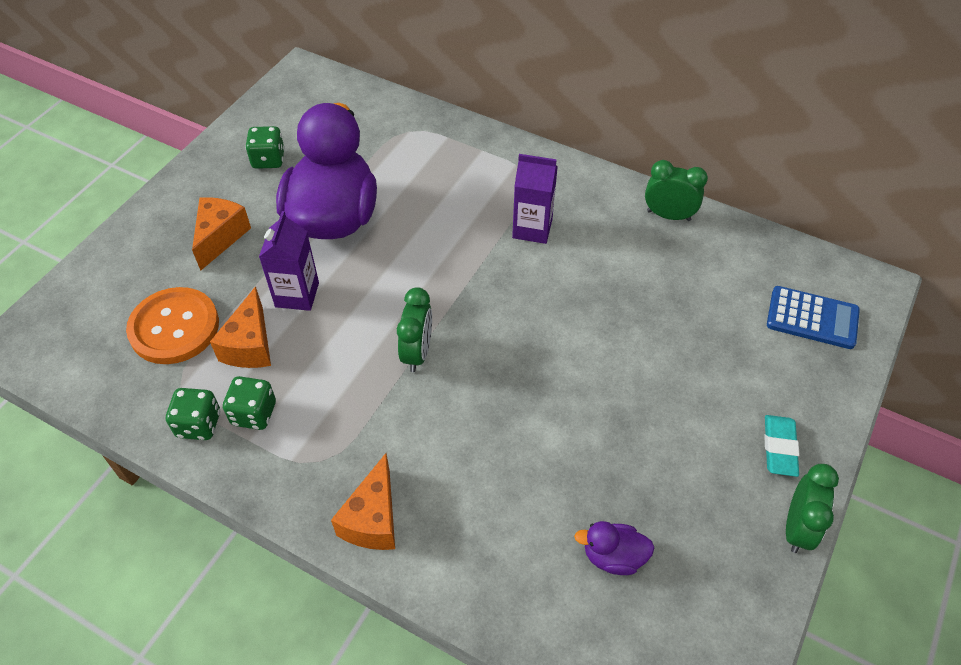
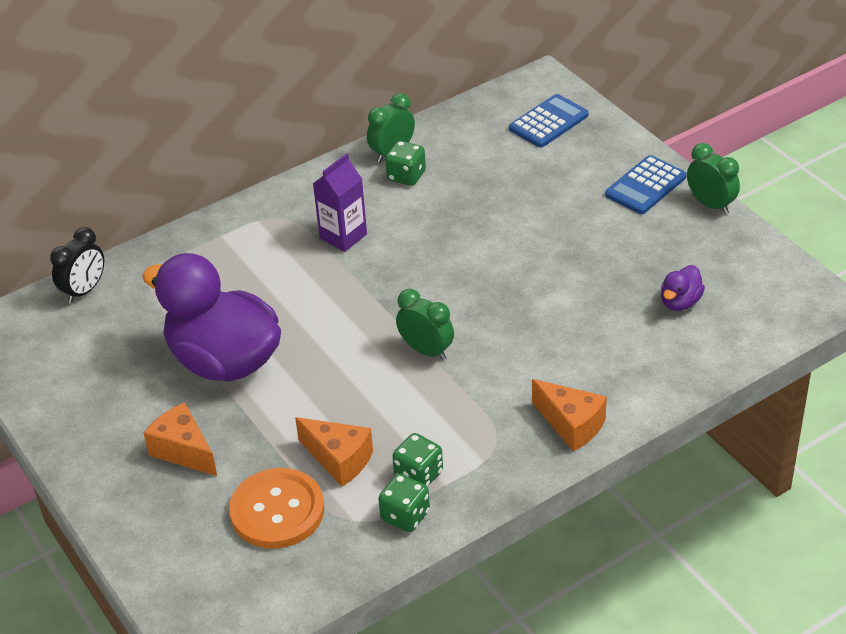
camera: 60 degrees left, 10 degrees down
(268, 160) = (102, 389): green dice -> green dice (406, 176)
(297, 295) = (302, 412): purple carton -> none
(370, 102) = (84, 290): none -> black clock
(779, 448) = (645, 186): turquoise eraser -> blue calculator

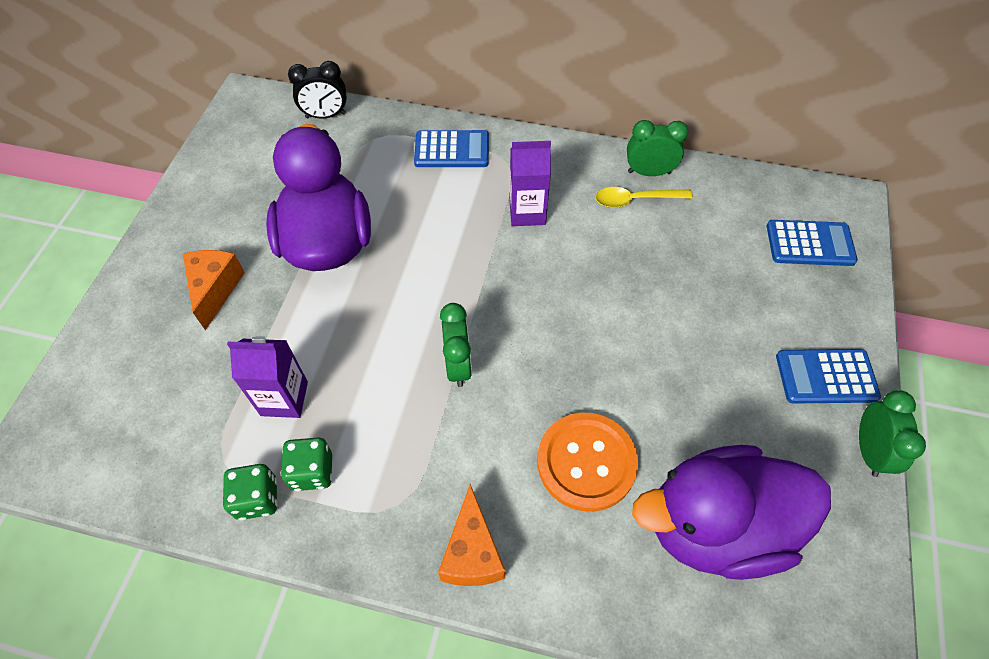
camera: 45 degrees right, 15 degrees up
(227, 239) = (452, 150): none -> blue calculator
(277, 511) = (196, 399): orange button -> orange button (586, 462)
(339, 459) = (284, 398): orange cheese -> purple carton
(406, 176) = (635, 200): green dice -> yellow spoon
(680, 302) = (716, 526): purple duck -> purple duck, size x2.45

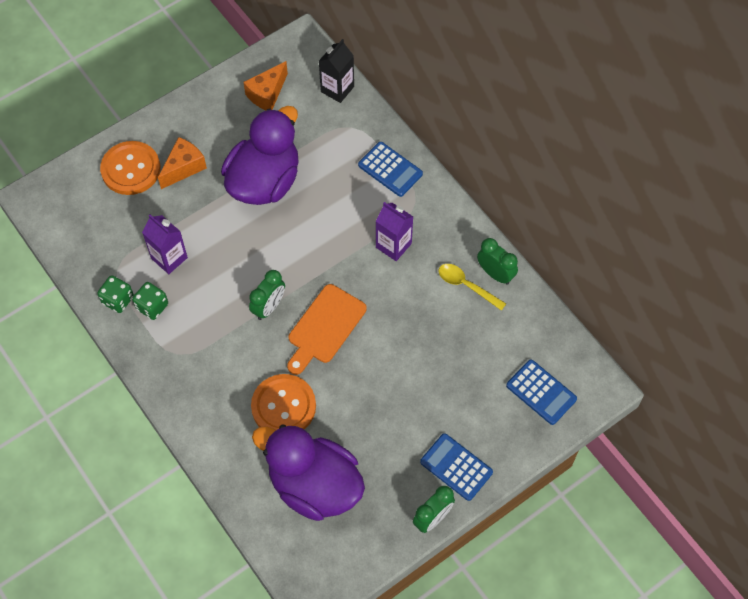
camera: 40 degrees right, 5 degrees up
(145, 334) = (131, 169): none -> orange button
(325, 115) = (337, 89): black clock -> black carton
(472, 553) = (190, 403): orange cheese -> orange cheese (267, 94)
(541, 340) = (324, 327): none -> orange cutting board

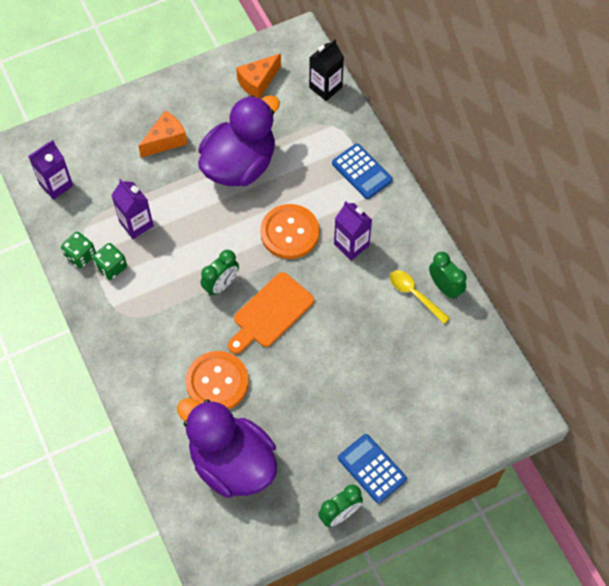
camera: 10 degrees right, 0 degrees up
(78, 230) = (56, 185): none -> purple carton
(131, 169) = (116, 134): orange button -> orange button (289, 232)
(541, 392) = (468, 410): blue calculator -> none

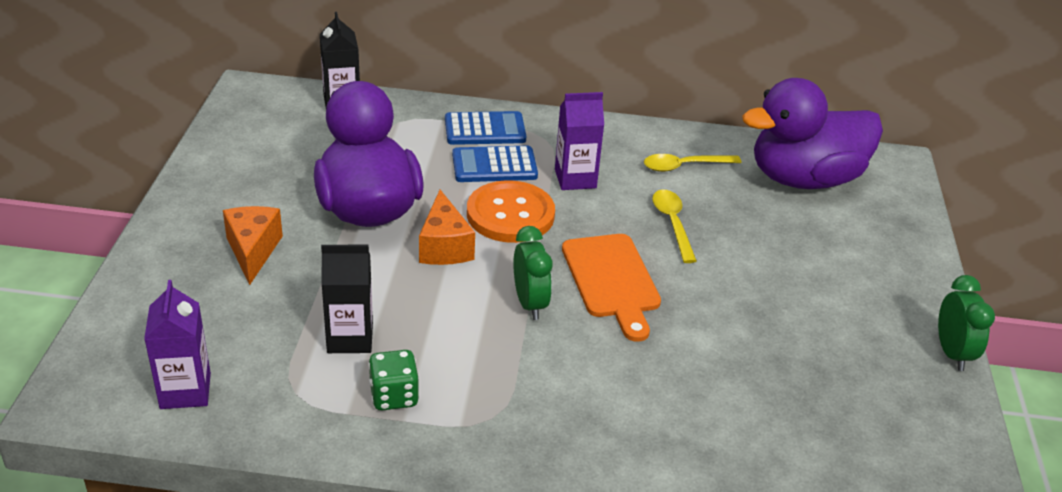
camera: 60 degrees left, 25 degrees down
(80, 256) = (339, 421): green dice -> none
(136, 224) = (350, 338): purple carton -> black carton
(217, 382) = (678, 375): orange button -> none
(232, 463) = (817, 418): purple duck -> purple duck (804, 179)
(258, 82) = (269, 143): orange cheese -> orange cheese (444, 246)
(348, 317) = (672, 223): none -> yellow spoon
(372, 468) = (900, 298): blue calculator -> blue calculator (494, 165)
(445, 288) = (693, 144): green clock -> none

